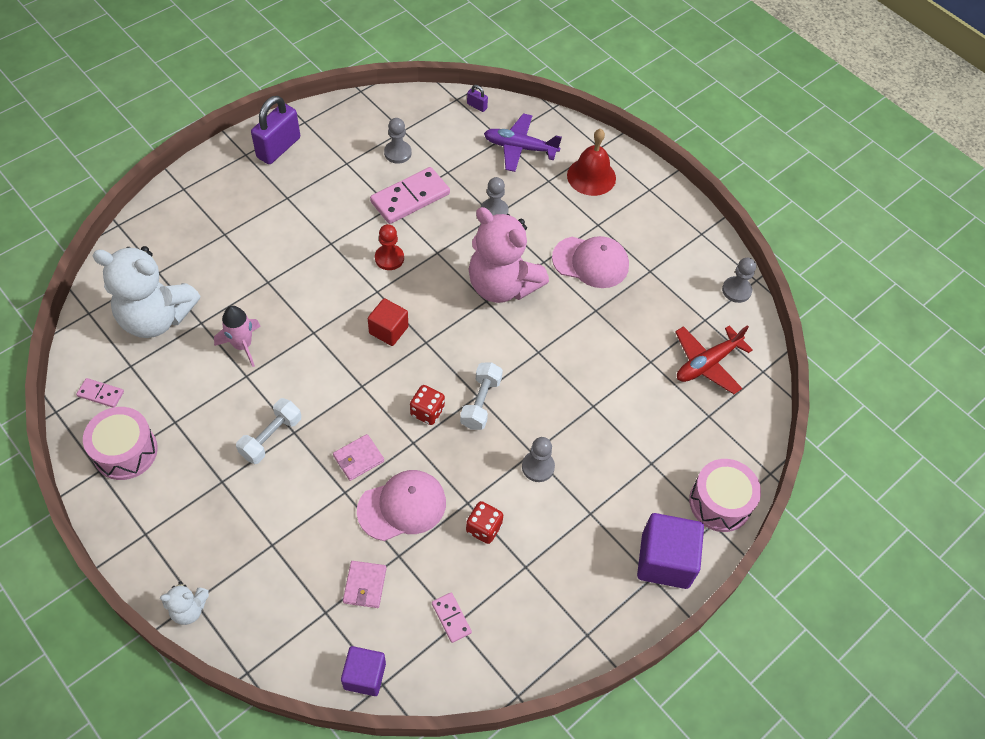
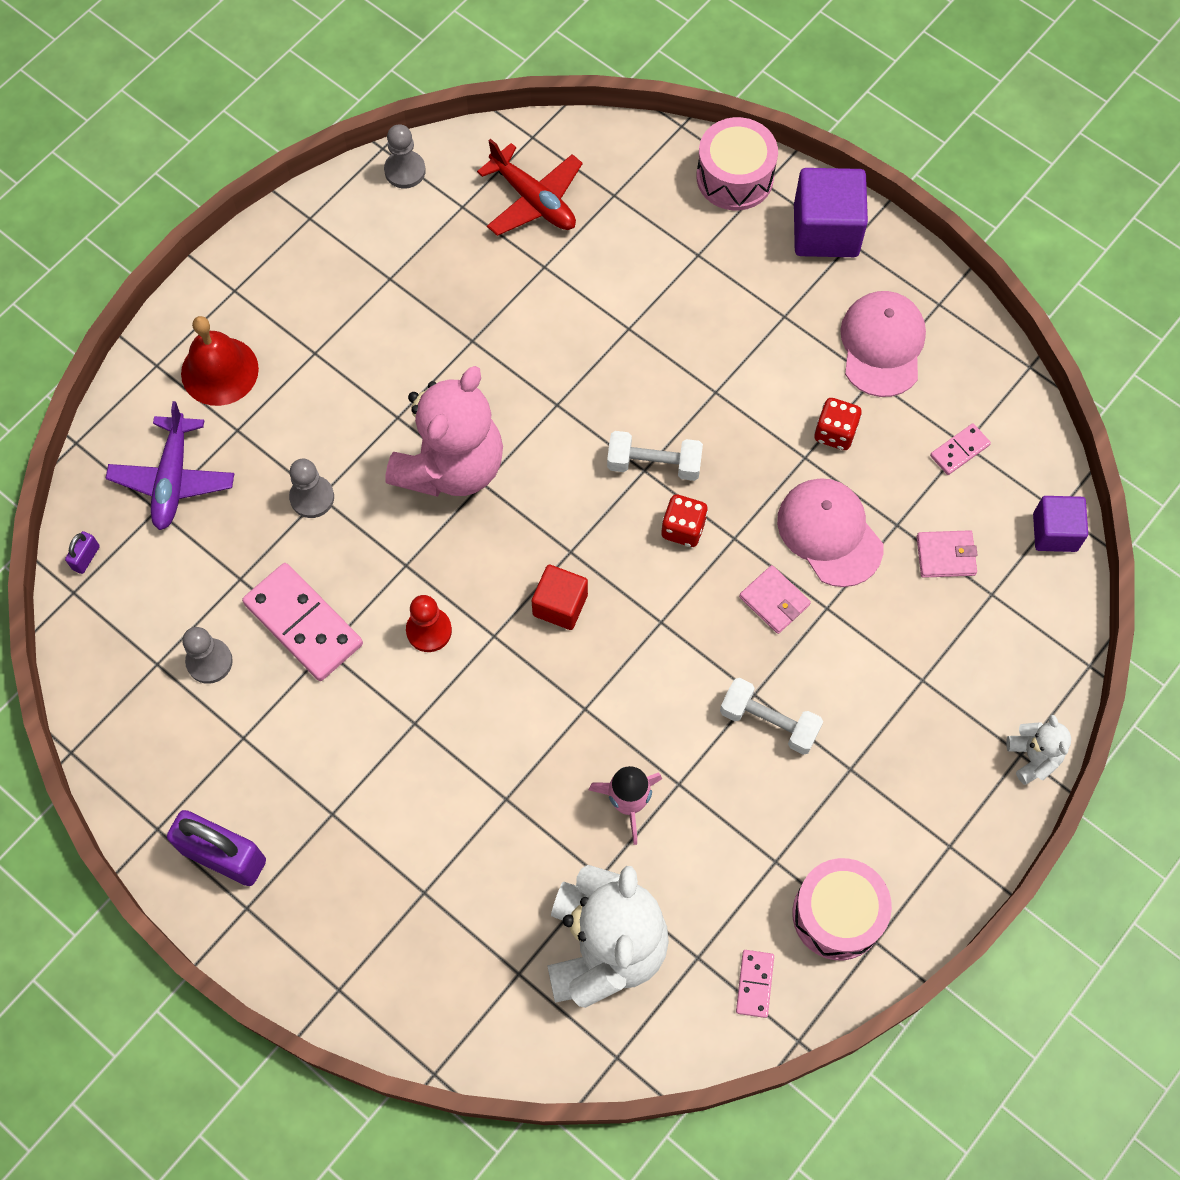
camera: 95 degrees left, 10 degrees up
(538, 467) = (734, 382): grey pawn -> none
(590, 262) = (387, 355): pink cap -> pink cap (882, 345)

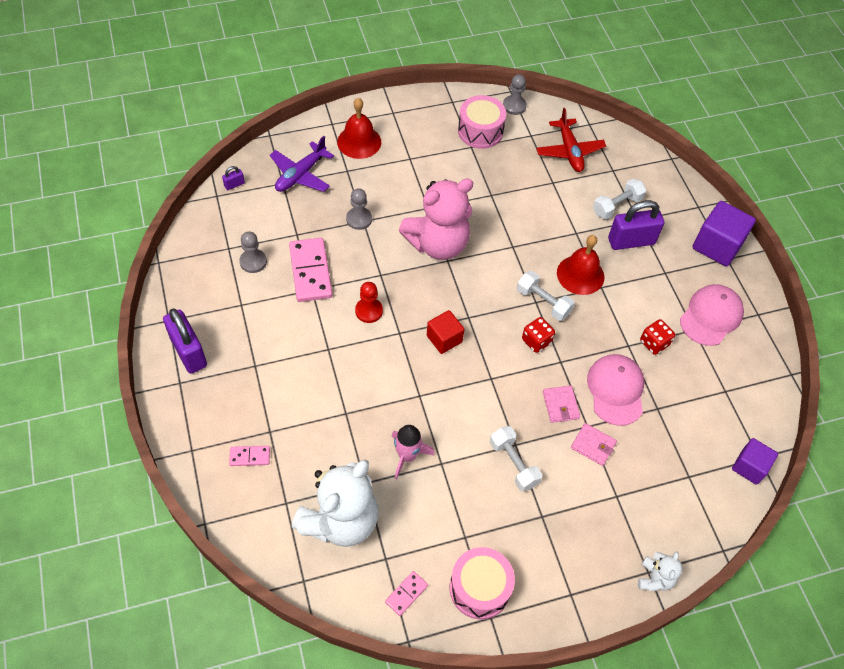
camera: 30 degrees right, 10 degrees down
(655, 250) = (617, 206): none -> white dumbbell
(676, 390) = (580, 274): none -> red bell
(710, 295) = (631, 241): none -> purple padlock
(735, 177) = (684, 195): pink drum -> pink drum (480, 131)
(945, 555) = (675, 440): pink wallet -> pink wallet (593, 445)
(959, 450) = (720, 392): pink domino -> pink domino (249, 457)

